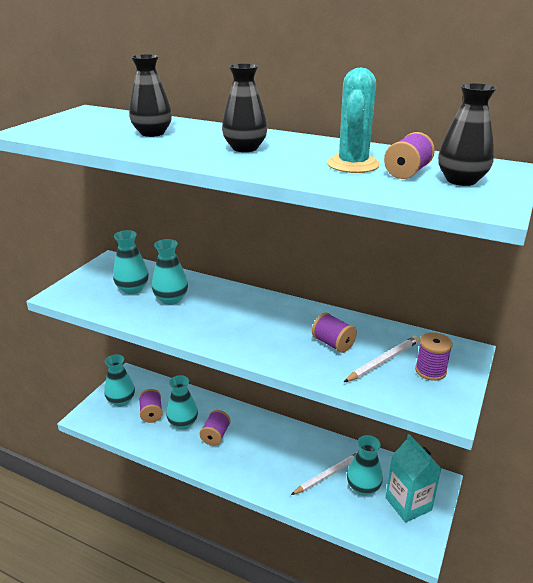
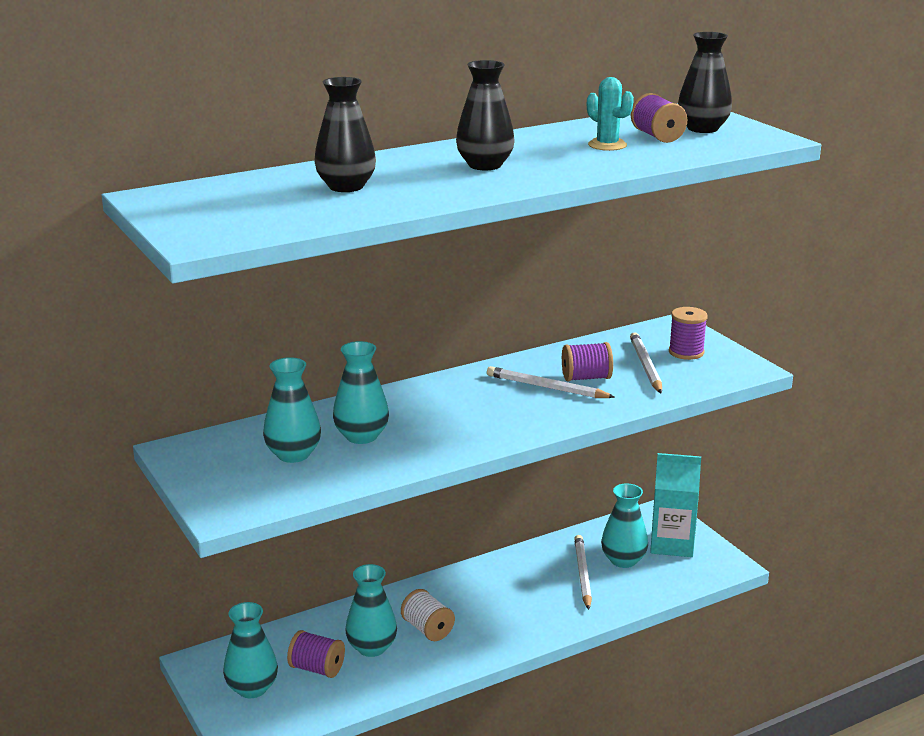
camera: 55 degrees left, 5 degrees down
(215, 436) = (427, 629): purple spool -> white spool
(300, 334) = (546, 387): none -> white pencil
(353, 165) = (607, 145): turquoise cactus -> turquoise cactus, size x0.65

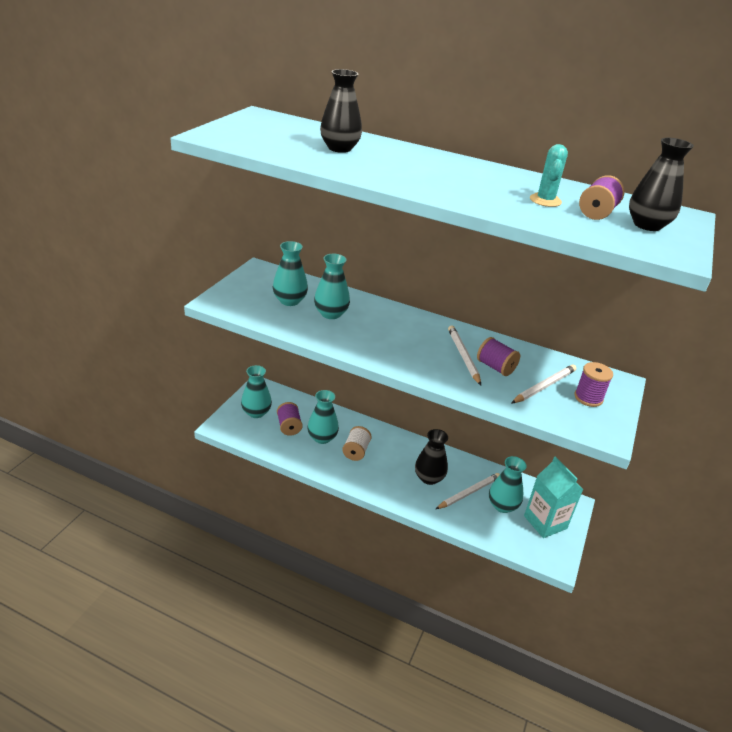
camera: 50 degrees right, 10 degrees up
(485, 165) = (437, 174): black vase -> black vase (429, 478)

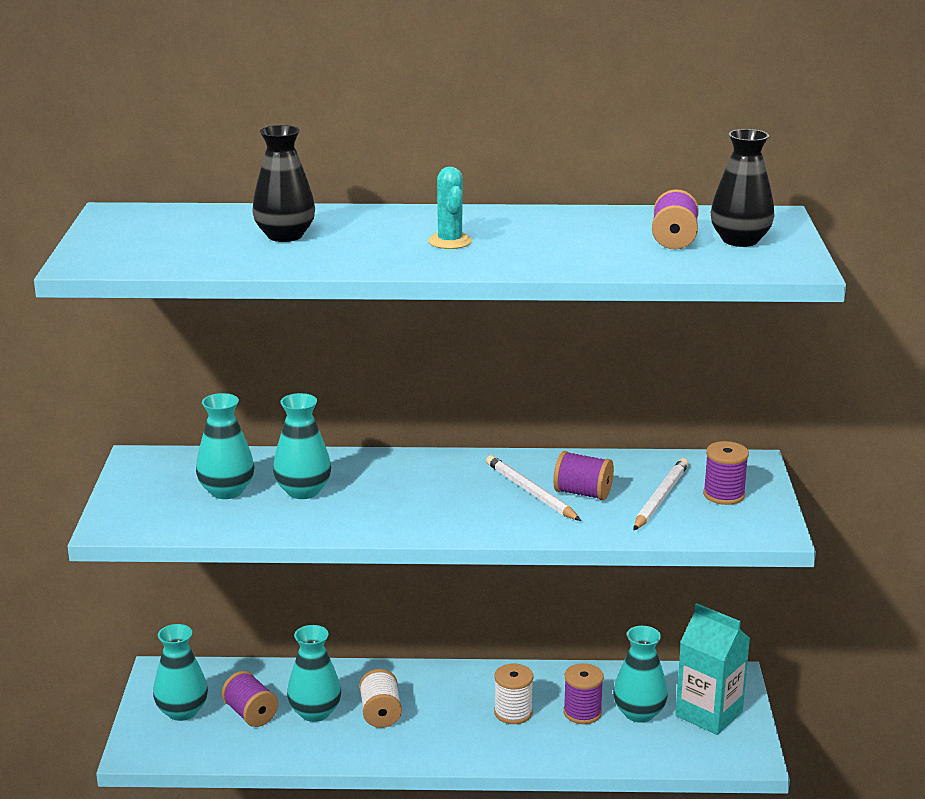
camera: 20 degrees left, 10 degrees down
(429, 478) = (513, 713): black vase -> white spool
(469, 493) = (582, 712): white pencil -> purple spool
(545, 200) = (603, 240): turquoise cactus -> turquoise cactus (450, 241)

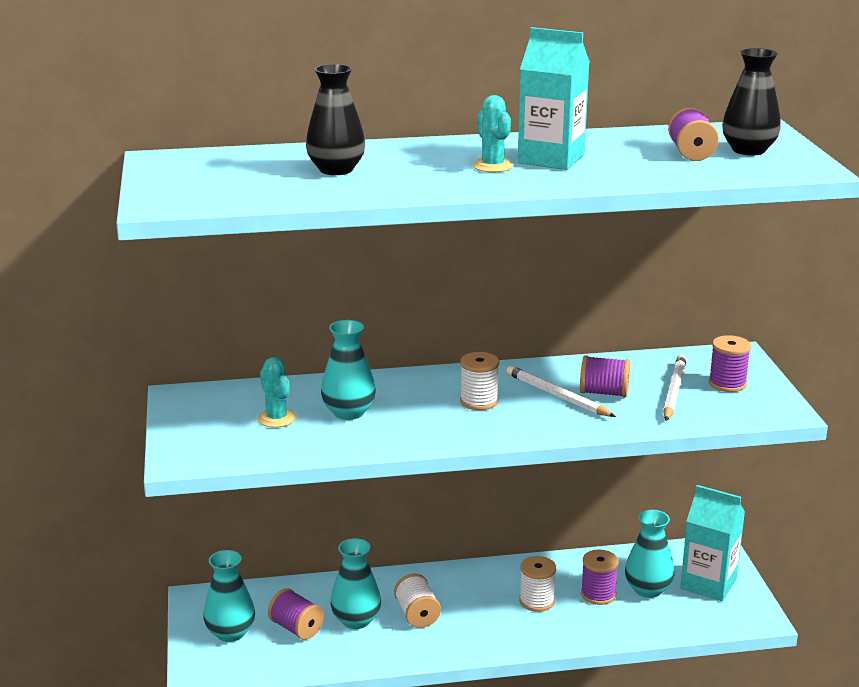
camera: 10 degrees left, 0 degrees up
(226, 491) = (276, 418): turquoise vase -> turquoise cactus
(444, 491) = (479, 401): none -> white spool
(517, 237) = (551, 159): none -> turquoise carton

